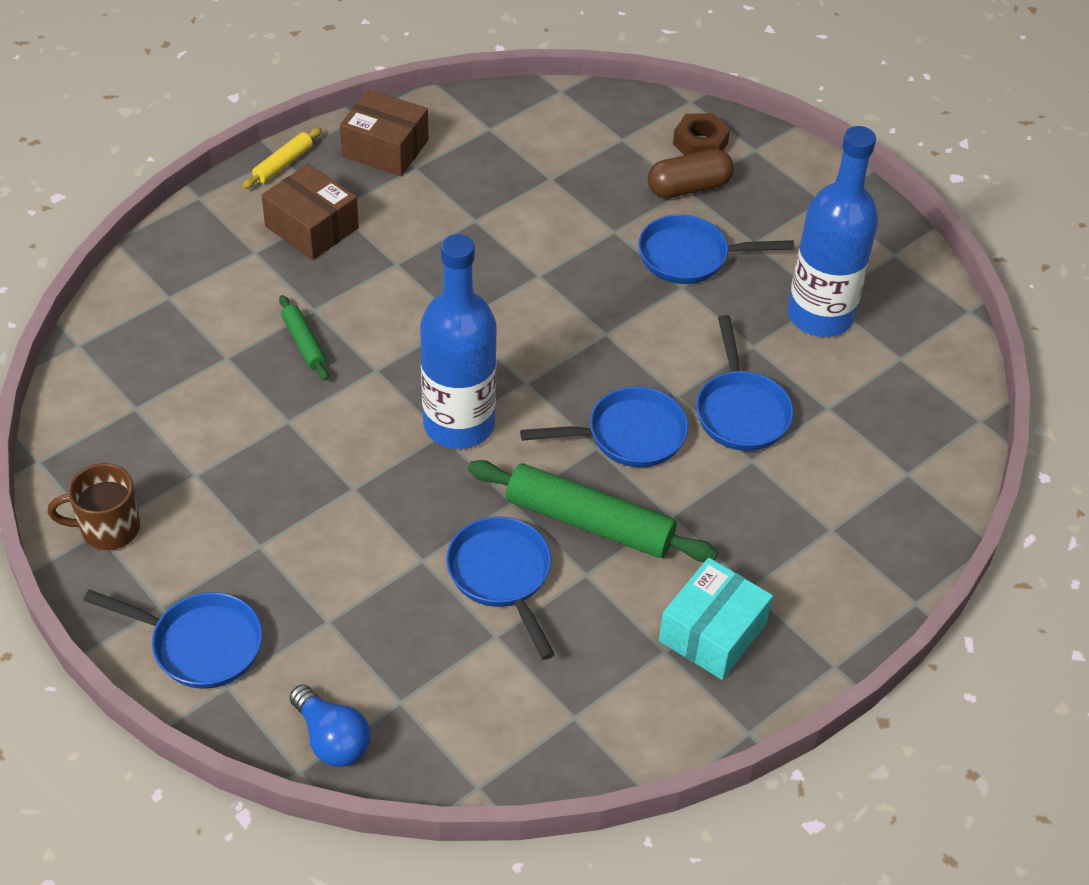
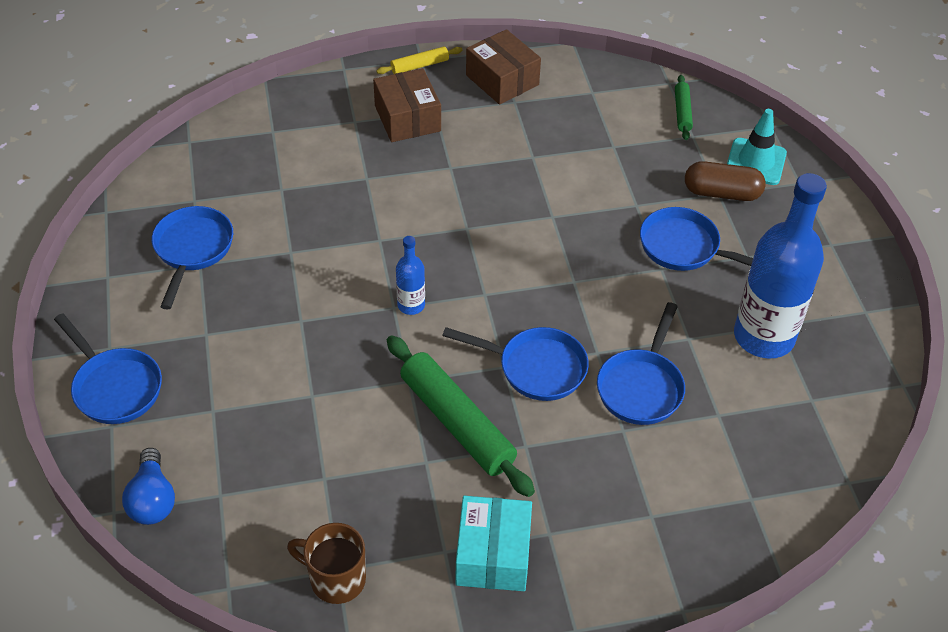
camera: 30 degrees right, 0 degrees up
(108, 529) = (115, 278): brown mug -> brown mug (336, 579)
(304, 343) = (342, 200): green rolling pin -> green rolling pin (682, 112)
(459, 424) = (411, 305): blue bottle -> blue bottle, size x0.45
(502, 577) = (361, 435): blue pan -> blue pan (192, 250)
(700, 143) = (755, 162): brown nut -> turquoise traffic cone
(712, 632) = (493, 554): turquoise box -> turquoise box turned 60 degrees counterclockwise

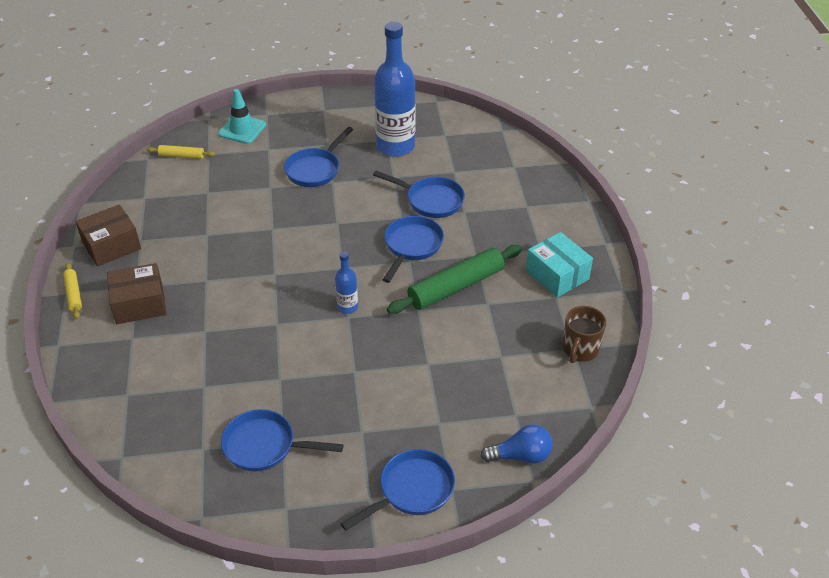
camera: 85 degrees left, 5 degrees down
(493, 554) = (557, 275): turquoise box -> turquoise box turned 45 degrees clockwise
(682, 112) = (181, 156): green rolling pin -> yellow rolling pin
(722, 193) = (268, 147): brown capsule -> none

